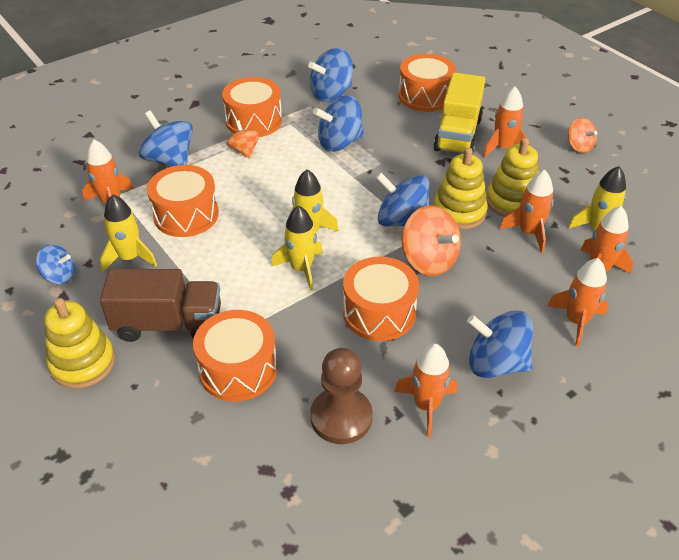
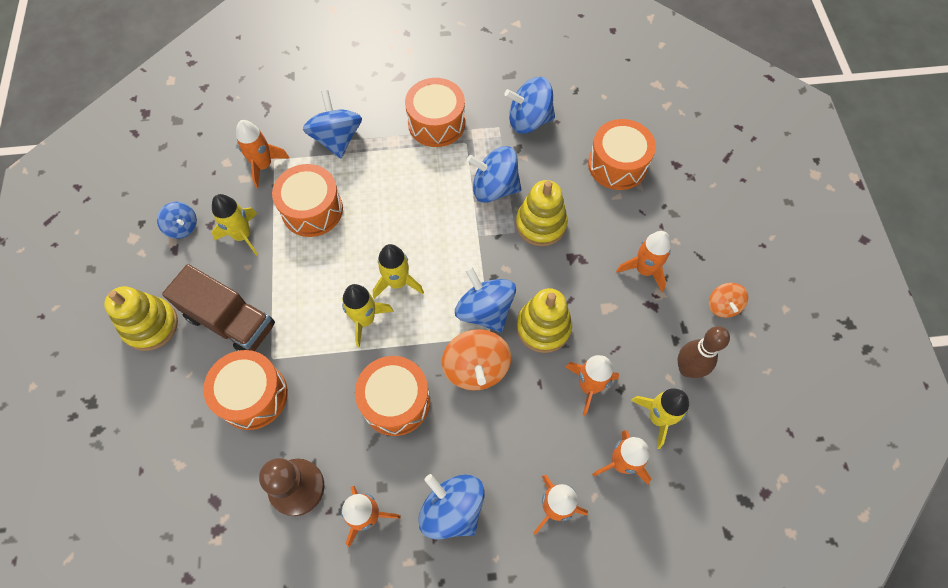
camera: 30 degrees right, 20 degrees up
(244, 150) = (405, 157): orange spinning top -> none
(457, 135) = (612, 231): yellow truck -> none
(512, 201) = (601, 341): yellow stacking toy -> yellow stacking toy (540, 224)
(590, 192) = (687, 369): none -> brown bowling pin

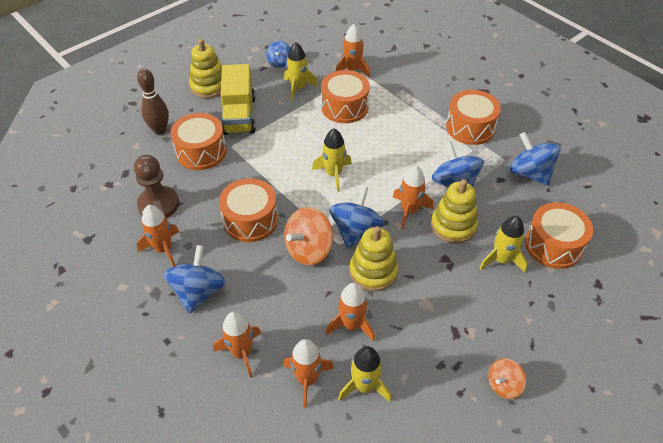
camera: 55 degrees right, 15 degrees down
(230, 321) = (239, 115): brown truck -> yellow truck
(337, 139) = (405, 89): blue spinning top -> none
(365, 320) = (293, 173): yellow rocket -> yellow rocket (501, 260)
(644, 270) = (481, 311): orange rocket -> orange rocket (409, 211)
(687, 369) = (423, 386): brown bowling pin -> brown bowling pin (160, 130)

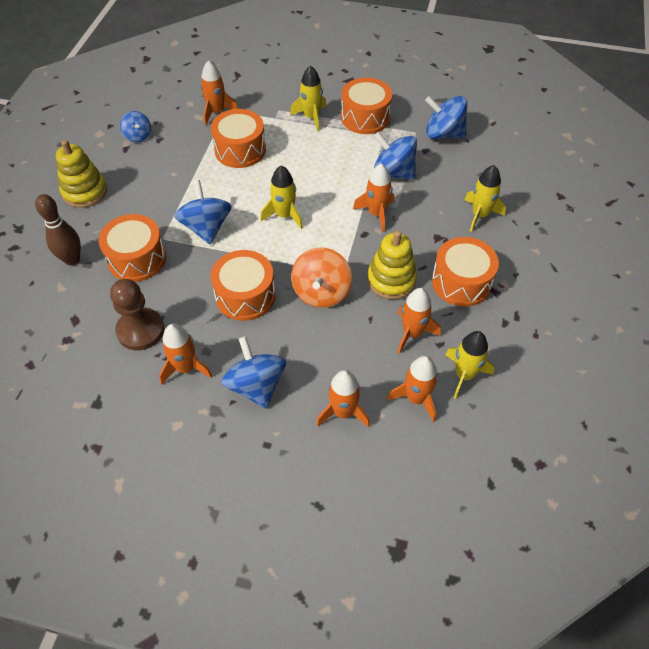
camera: 35 degrees left, 5 degrees up
(239, 115) = (144, 205): yellow truck -> none
(298, 88) = (179, 153): yellow rocket -> yellow rocket (311, 117)
(355, 231) = (347, 254): blue spinning top -> blue spinning top (206, 227)
(453, 226) = (421, 207): yellow stacking toy -> none
(503, 385) = (560, 310): orange spinning top -> none
(553, 245) = (507, 183): orange drum -> orange drum (461, 282)

